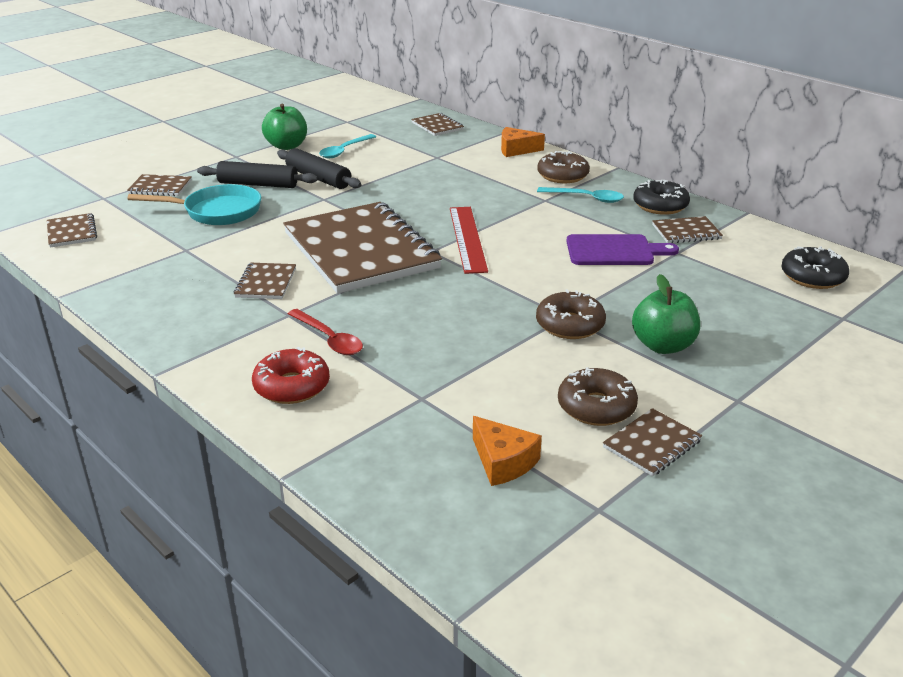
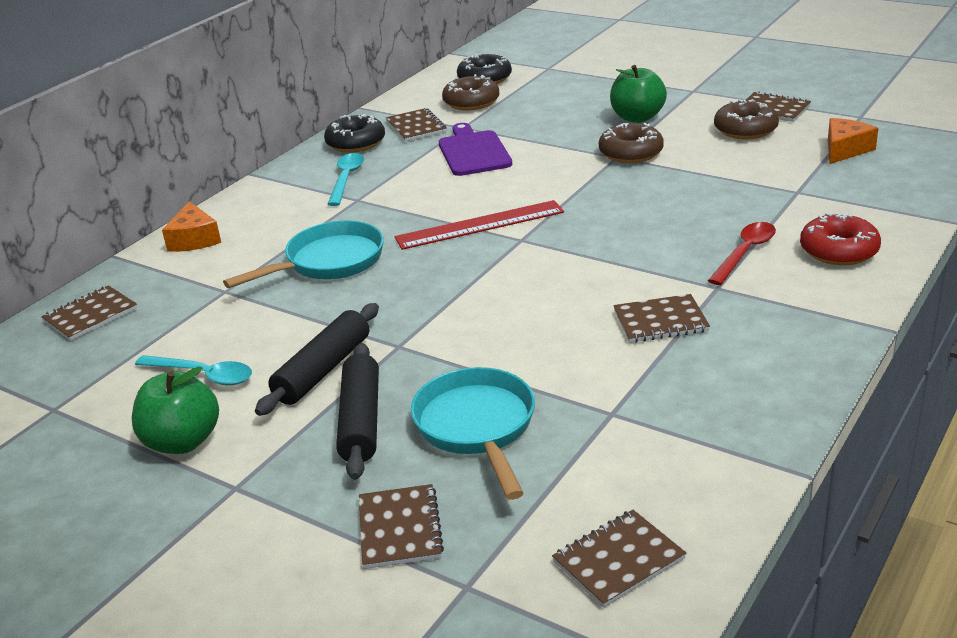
camera: 100 degrees left, 0 degrees up
(360, 251) = (544, 281): brown notebook -> none
(450, 185) = (328, 262): none -> turquoise pan
(562, 176) = (281, 199): brown donut -> brown donut (471, 102)

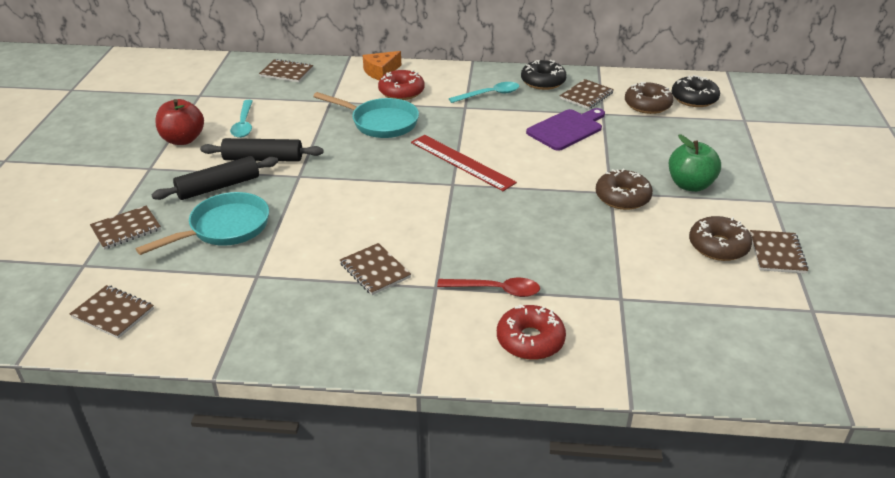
camera: 60 degrees right, 5 degrees up
(182, 442) = (183, 140): green apple -> red apple
(267, 234) = (401, 92): none -> red donut
(845, 150) = (728, 312): orange cheese -> none

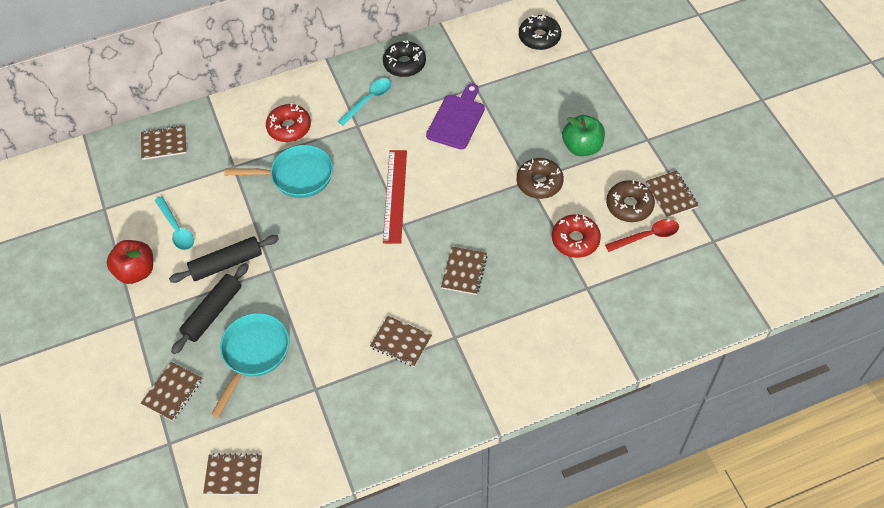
camera: 25 degrees left, 20 degrees up
(381, 72) = (253, 108): orange cheese -> none
(462, 162) = (395, 196): red ruler -> red ruler turned 75 degrees clockwise
(496, 290) = (498, 320): red spoon -> red spoon (647, 236)
(530, 340) = (547, 355): red donut -> red donut (575, 240)
(586, 96) = (451, 69): brown notebook -> brown notebook (464, 271)
(647, 105) = (506, 61): brown donut -> none

